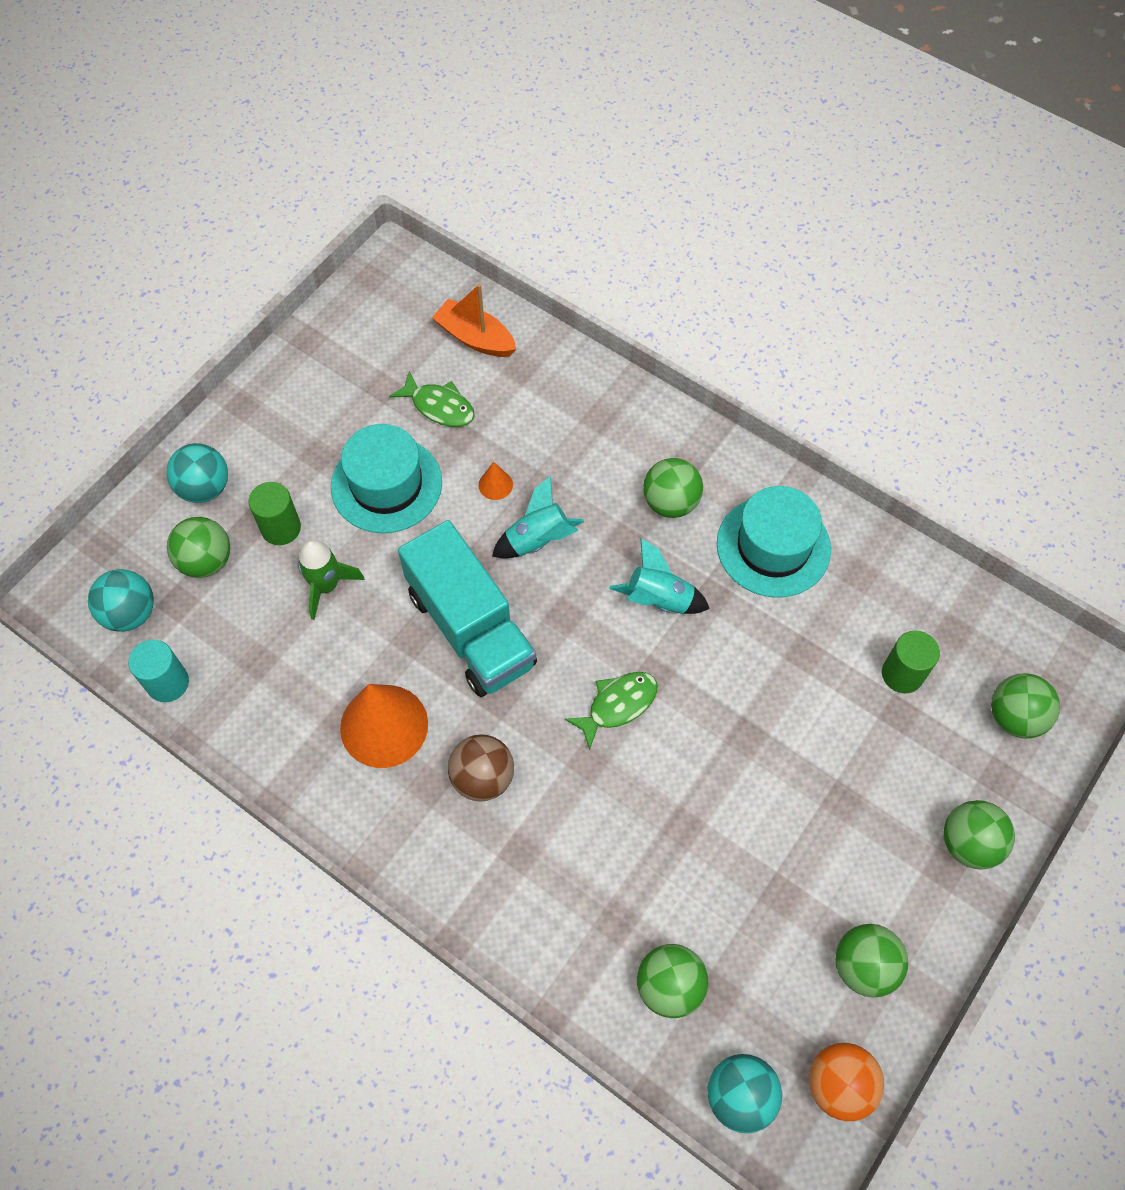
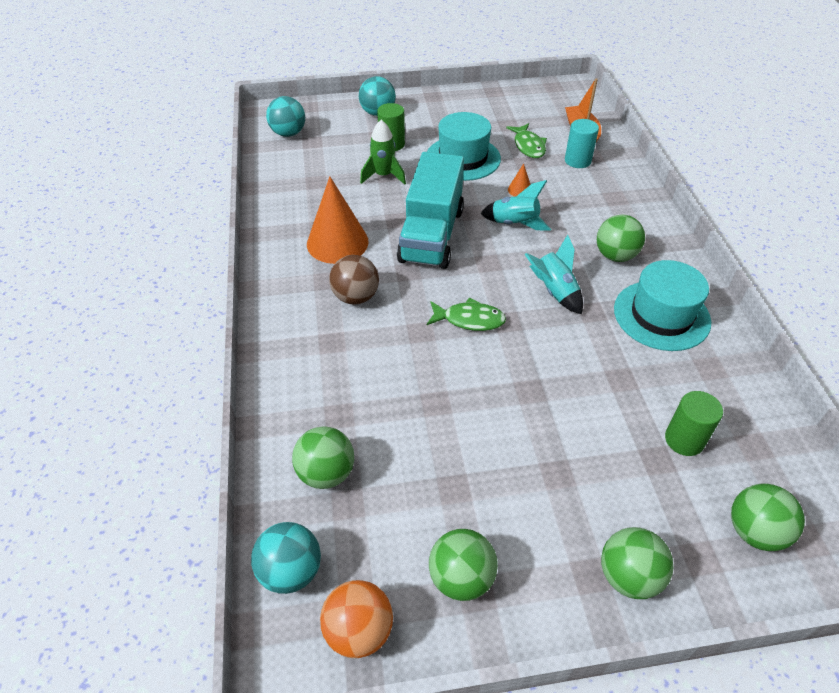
camera: 45 degrees right, 15 degrees down
(168, 683) = (269, 164): turquoise cylinder -> turquoise cylinder (577, 161)
(206, 561) = (343, 136): green ball -> none

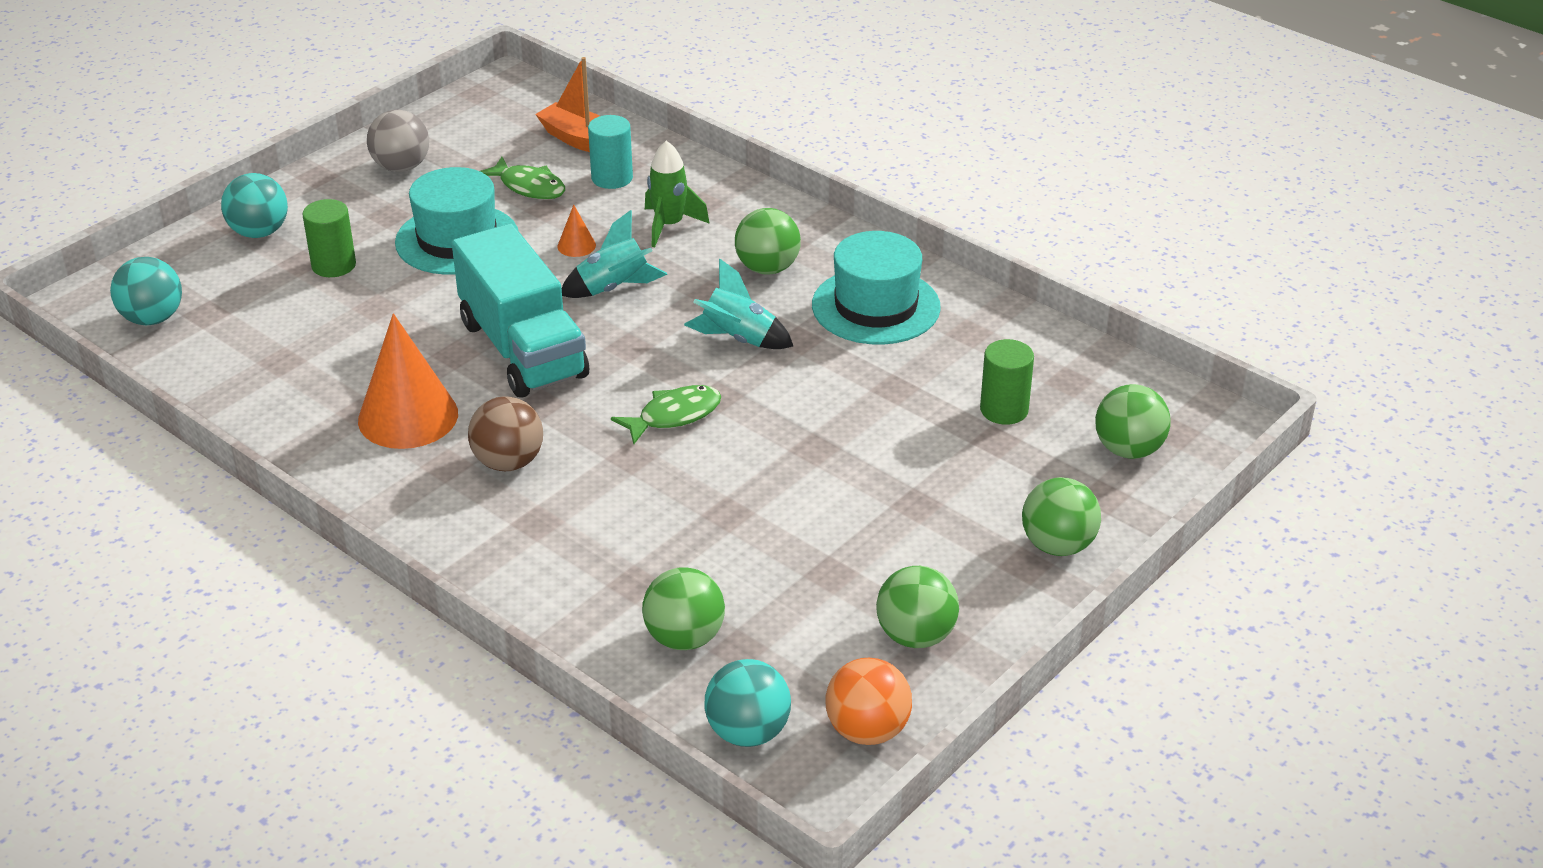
camera: 40 degrees left, 10 degrees down
(383, 176) = (372, 310): green rocket -> green rocket (669, 226)
(476, 109) = (401, 167): none -> grey ball

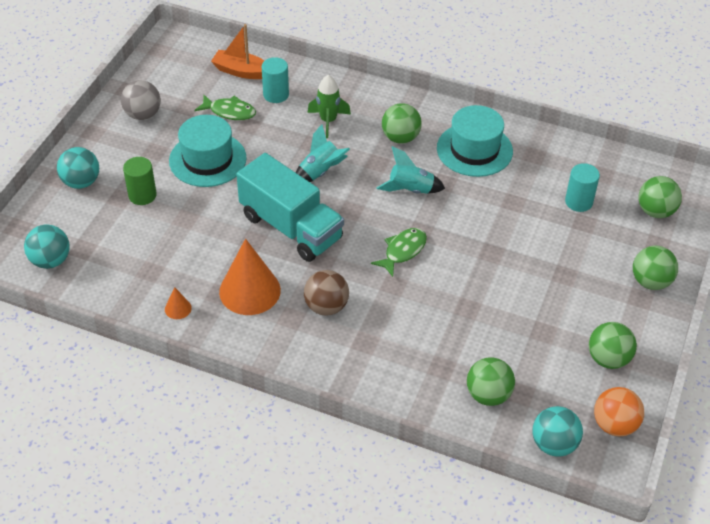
camera: 20 degrees left, 10 degrees up
(576, 246) = (281, 147): orange cone -> orange cone (178, 308)
(1004, 410) = (578, 202): green cylinder -> turquoise cylinder

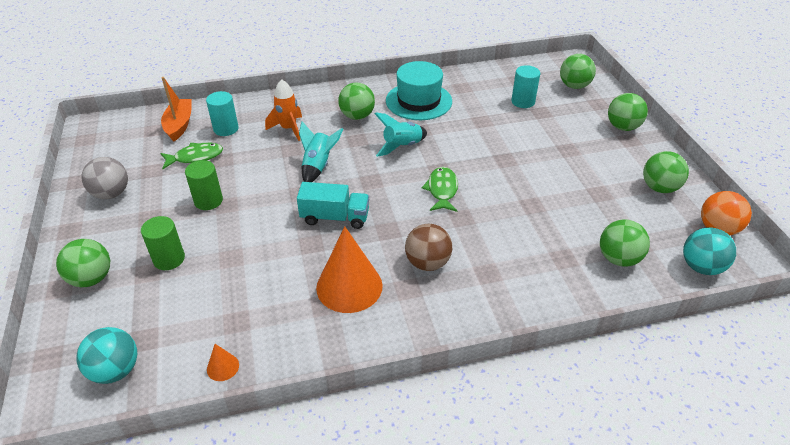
camera: 35 degrees left, 5 degrees down
(81, 182) = (91, 278): turquoise ball -> green ball
(178, 308) = (296, 340): orange cone -> orange cone (223, 367)
(207, 159) = (208, 201): turquoise hat -> green cylinder
(241, 71) = (179, 125): orange boat -> orange boat turned 105 degrees clockwise
(291, 227) = (335, 217): turquoise truck -> turquoise truck, size x0.60
(328, 121) = (288, 129): green rocket -> orange rocket

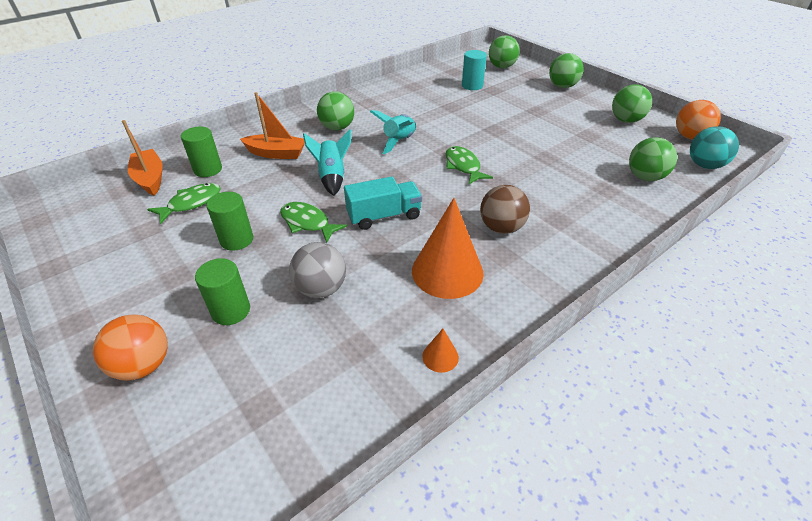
camera: 25 degrees left, 0 degrees up
(91, 278) = (143, 365): green ball -> orange ball
(111, 193) = (109, 266): grey ball -> grey ball (321, 289)
(116, 370) = (248, 458): turquoise ball -> none
(223, 367) = (378, 399): orange cone -> orange cone (440, 356)
(226, 129) = (208, 169): turquoise cylinder -> green cylinder
(270, 203) = (307, 223): none -> green fish
(288, 129) = (276, 153): orange rocket -> orange boat
(418, 101) = (384, 104): turquoise hat -> none

